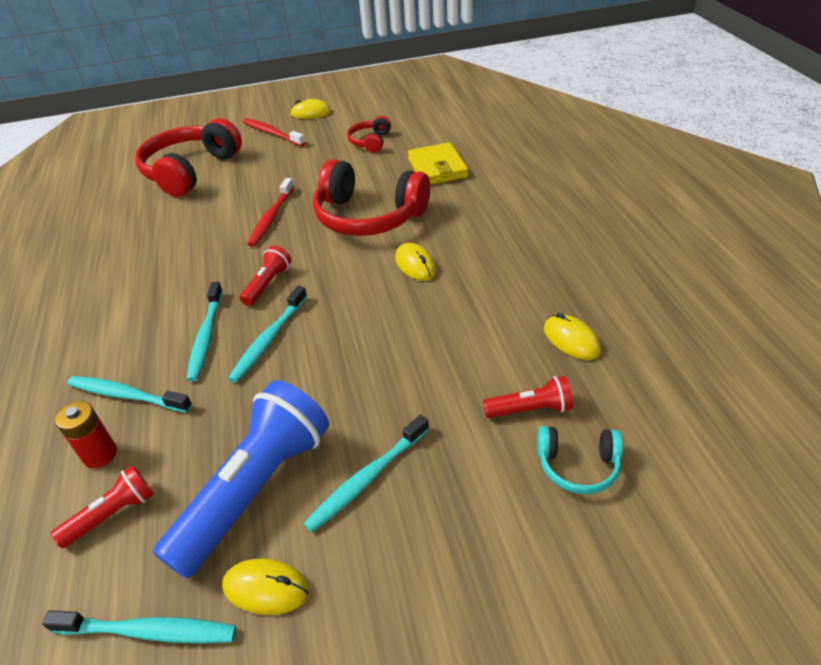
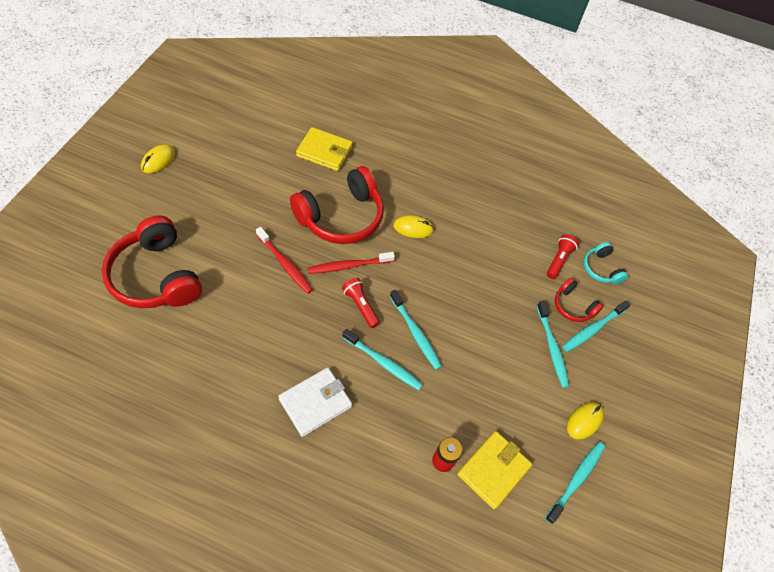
camera: 65 degrees left, 15 degrees up
(112, 514) = (493, 470): red flashlight -> yellow wallet
(118, 317) = (315, 403): none -> white wallet
(127, 395) = (402, 428): turquoise toothbrush -> turquoise toothbrush (593, 329)
(255, 488) = (524, 397): blue flashlight -> none
(272, 133) = (160, 199): red toothbrush -> red toothbrush (348, 266)
(370, 142) = (248, 158): red headphones -> red headphones (573, 306)
(571, 340) = (529, 213): yellow mouse -> none
(578, 466) = (601, 269): turquoise headphones -> turquoise headphones turned 120 degrees clockwise

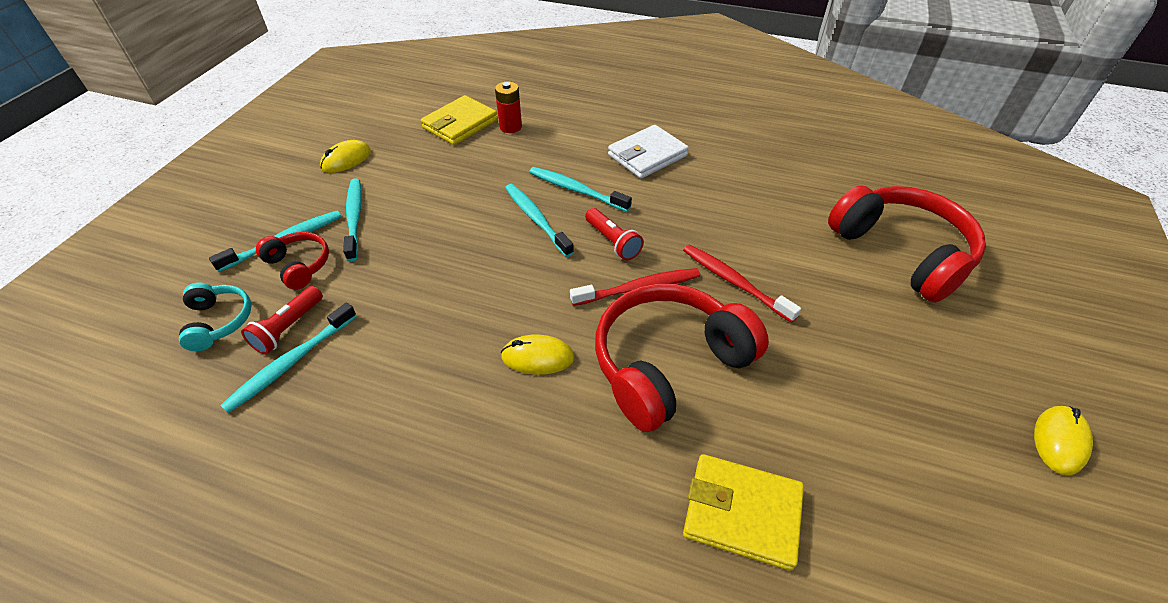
camera: 175 degrees left, 10 degrees down
(576, 480) = (377, 123): turquoise toothbrush -> turquoise toothbrush (291, 363)

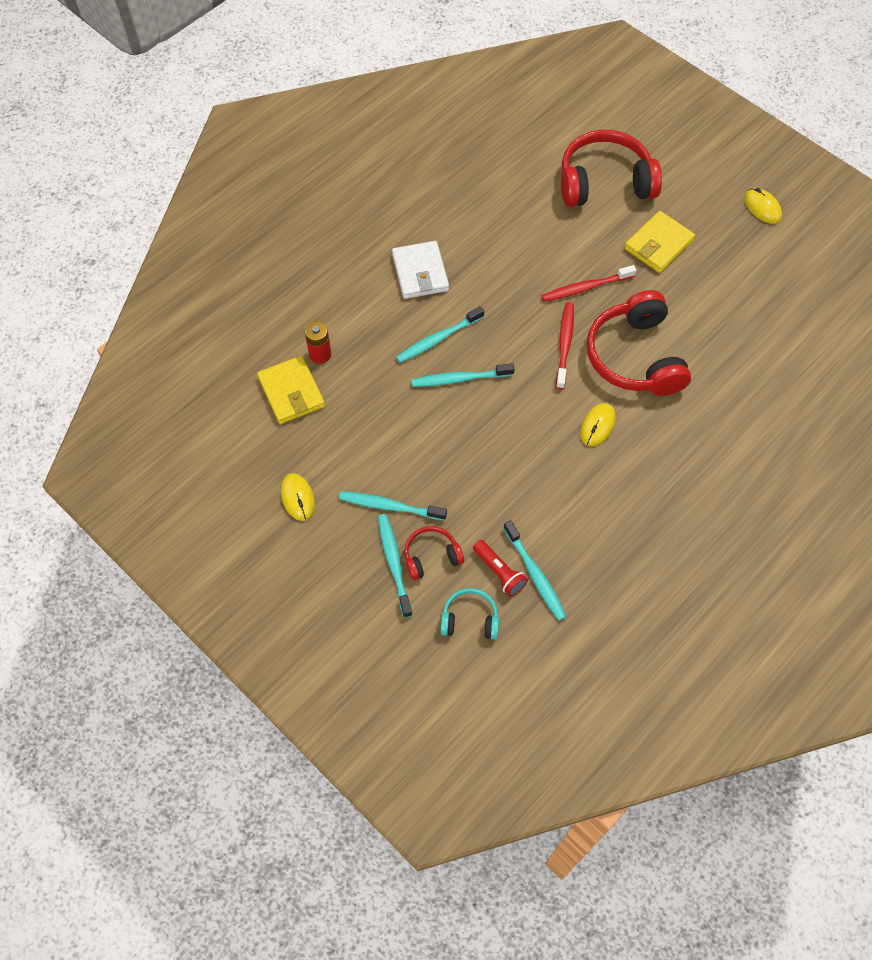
camera: 65 degrees left, 15 degrees up
(613, 242) = (511, 340): red flashlight -> none
(742, 513) = (743, 369): yellow wallet -> yellow wallet (658, 245)

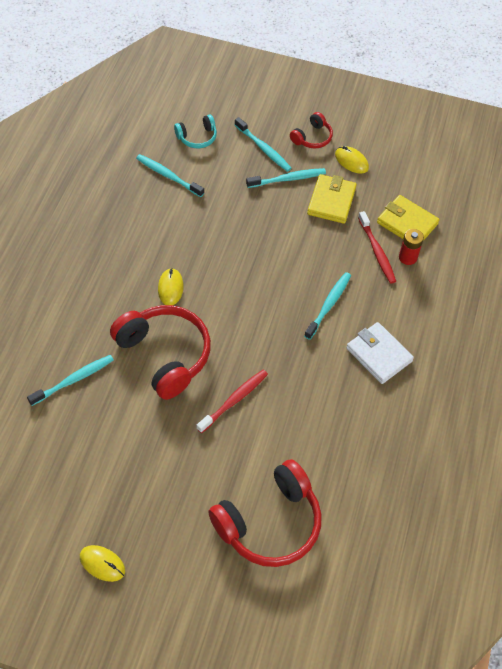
camera: 150 degrees right, 5 degrees down
(431, 556) = (242, 161): red headphones -> red headphones (312, 137)
(459, 379) = (293, 281): turquoise toothbrush -> turquoise toothbrush (74, 380)
(499, 572) = (192, 169): red flashlight -> none
(565, 344) = (227, 342): red toothbrush -> red toothbrush (377, 251)
(658, 245) = (188, 473): yellow wallet -> yellow wallet (331, 201)

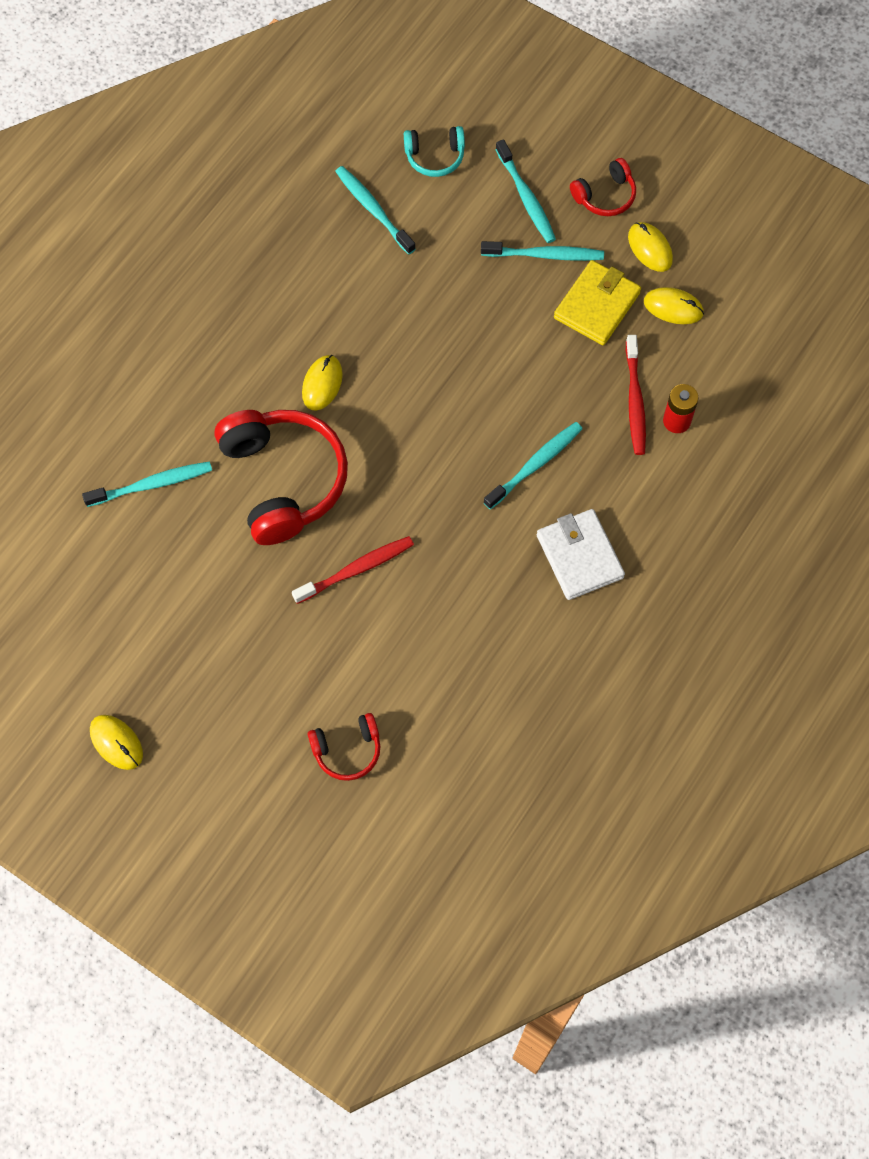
camera: 20 degrees right, 10 degrees up
(270, 523) = (347, 750): red headphones -> red headphones, size x0.49
(379, 192) = (673, 307): none -> yellow mouse
(407, 223) = (696, 367): yellow wallet -> none

